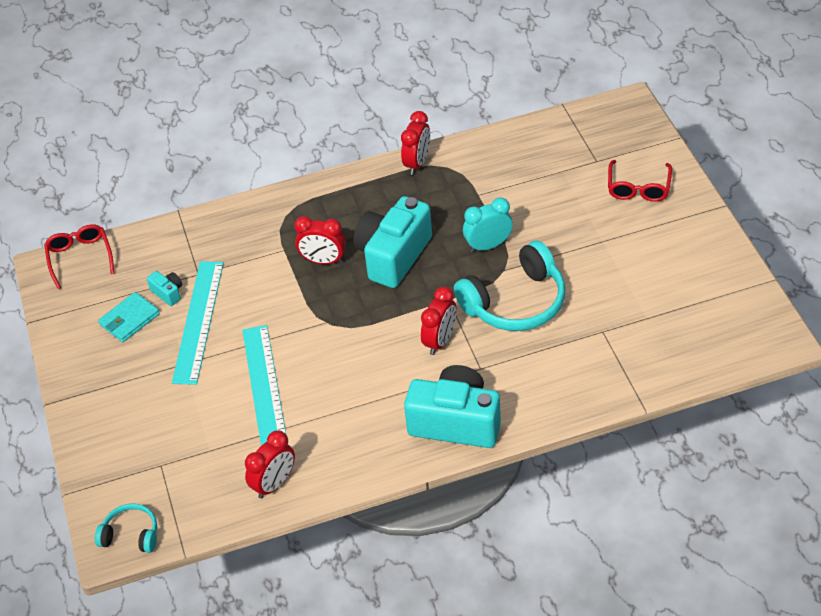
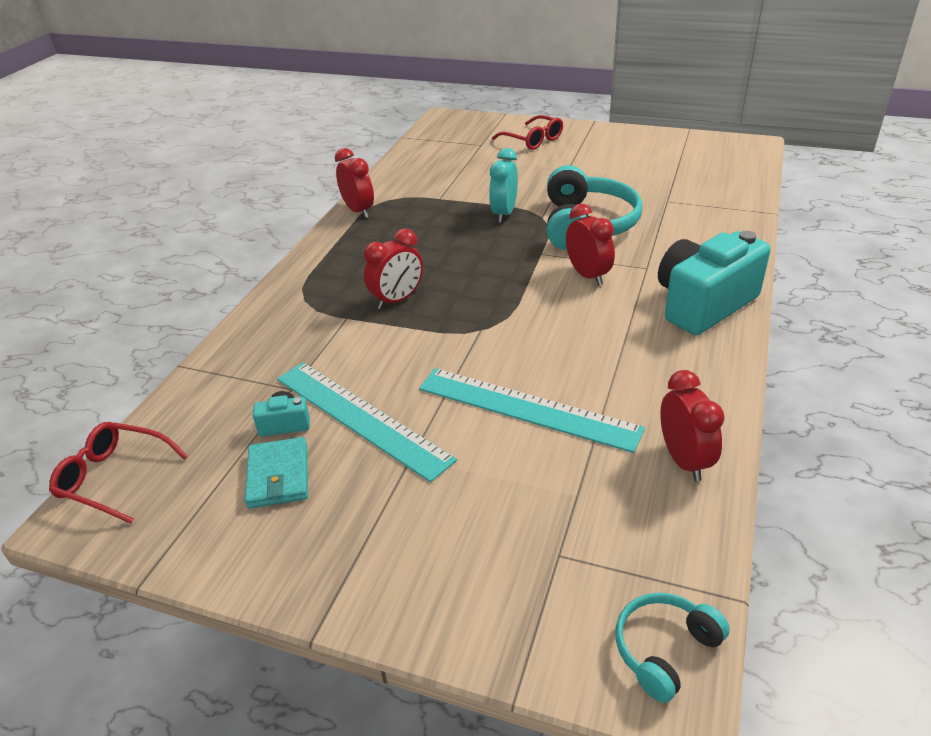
camera: 55 degrees left, 10 degrees down
(393, 256) = (448, 261): turquoise camera -> none

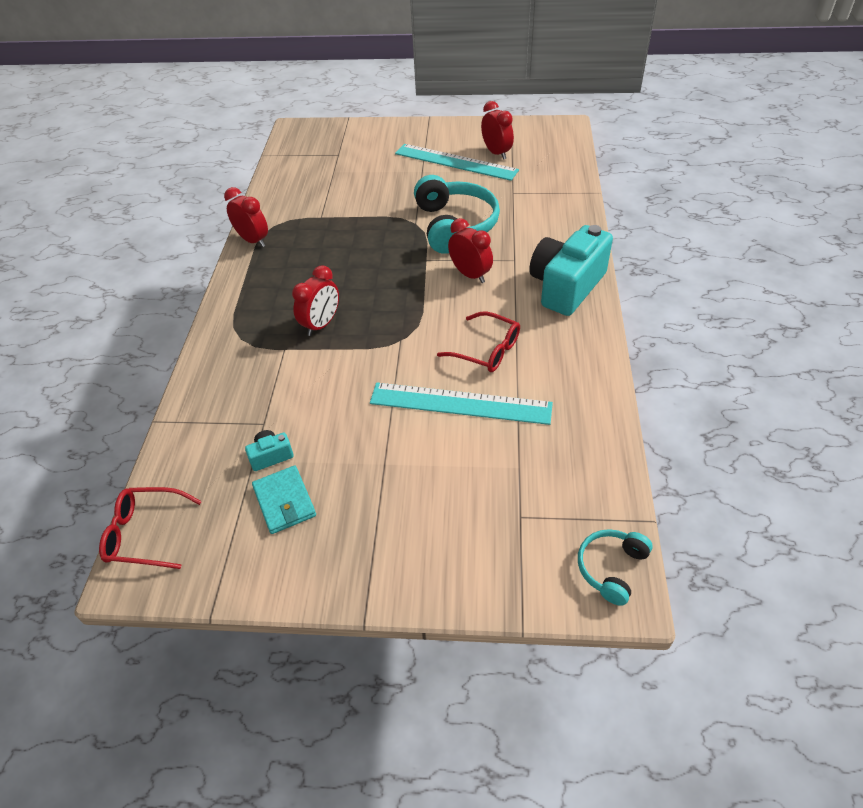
camera: 15 degrees left, 10 degrees up
(361, 417) = (332, 438): turquoise ruler -> turquoise ruler (455, 162)
(504, 214) = (382, 225): turquoise clock -> none
(532, 140) = (382, 144): red glasses -> red glasses (486, 350)
(684, 460) = (587, 423): red clock -> red clock (496, 153)

